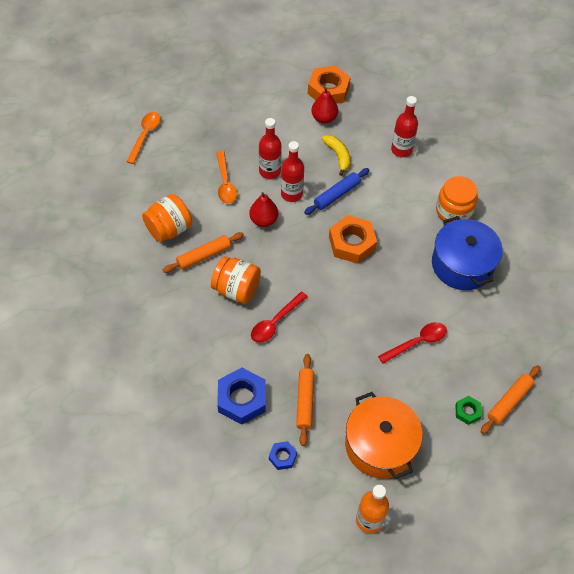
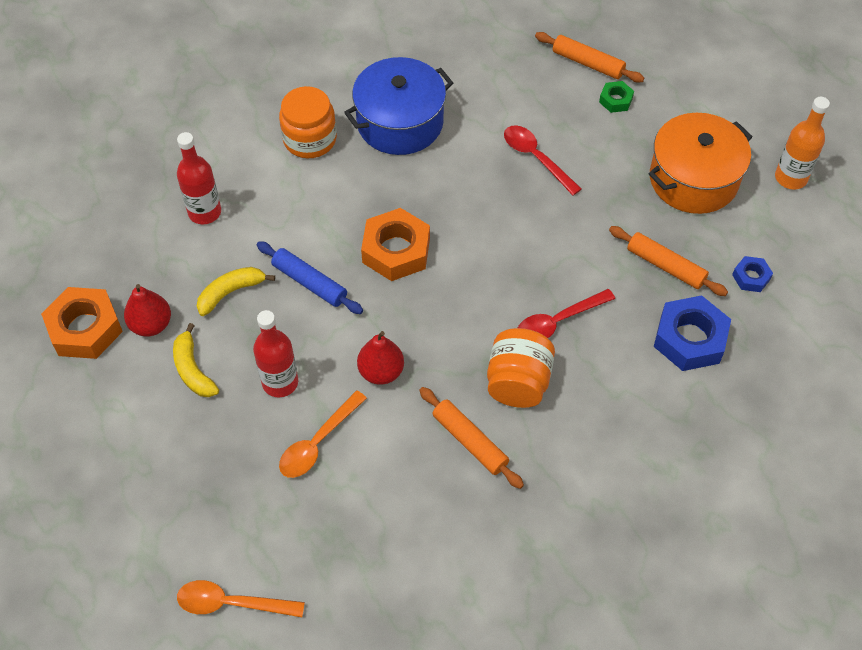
camera: 100 degrees left, 0 degrees up
(169, 229) = (431, 506): orange jar -> none
(225, 183) = (318, 443): orange spoon -> orange spoon turned 150 degrees clockwise
(275, 322) = (558, 322): red spoon -> red spoon turned 120 degrees clockwise
(289, 133) = (193, 370): none -> yellow banana
(291, 194) = (320, 343): red bottle -> none
(305, 401) = (665, 266): orange rolling pin -> orange rolling pin turned 45 degrees clockwise

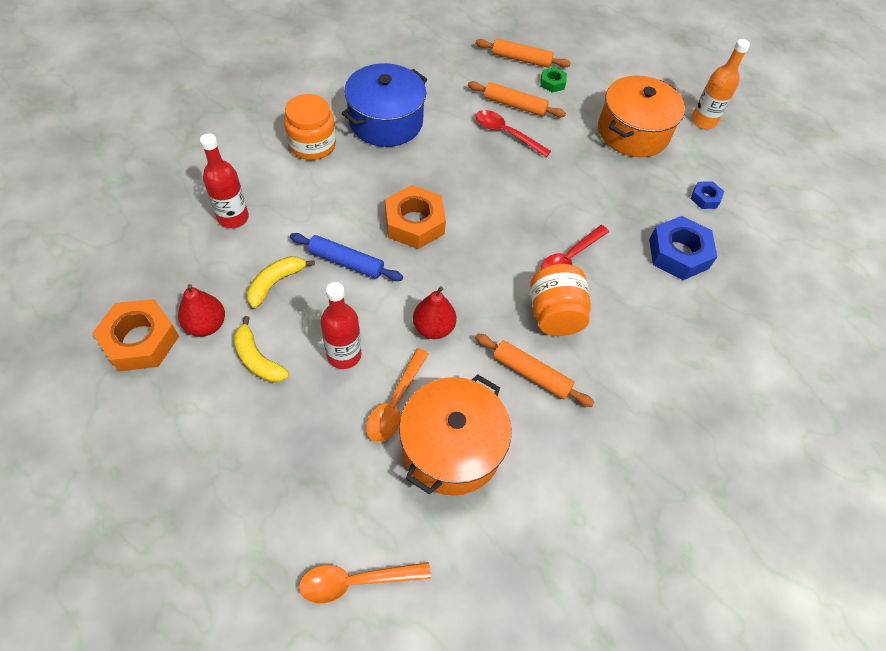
camera: 20 degrees left, 0 degrees up
(361, 498) = (451, 447): none -> orange pot
(665, 266) = (637, 200): orange rolling pin -> orange rolling pin (515, 105)

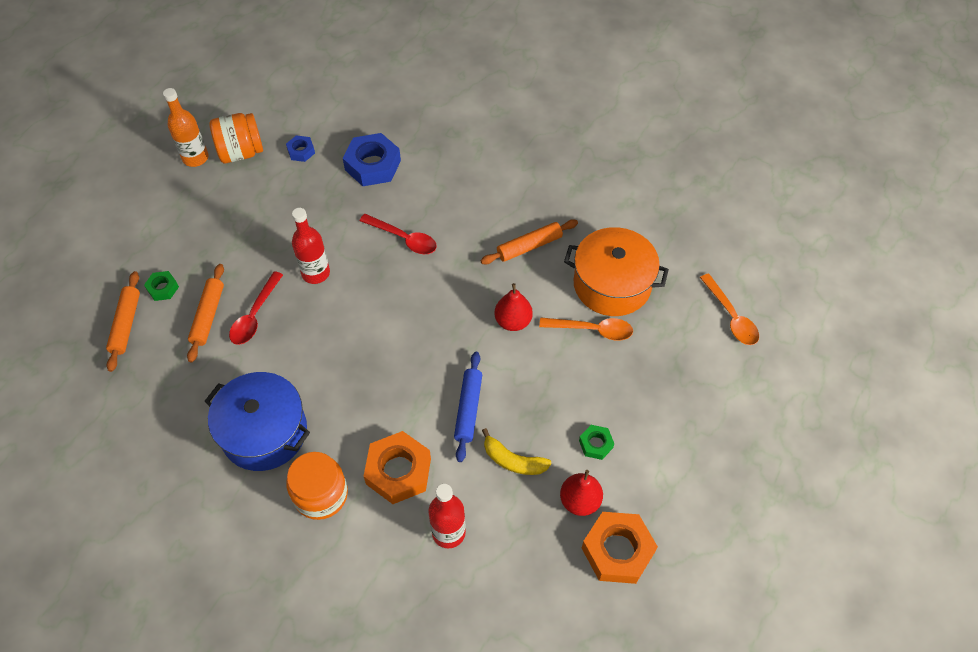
camera: 100 degrees left, 0 degrees up
(257, 359) = (595, 444): yellow banana -> green nut
(344, 355) = (565, 379): red bottle -> red bottle (316, 273)
(414, 223) = (402, 366): orange nut -> orange nut (398, 471)
(531, 374) = (529, 246): orange rolling pin -> orange rolling pin turned 45 degrees clockwise
(554, 315) = (467, 240): orange jar -> orange jar (241, 152)
(633, 132) = (226, 211): orange pot -> none

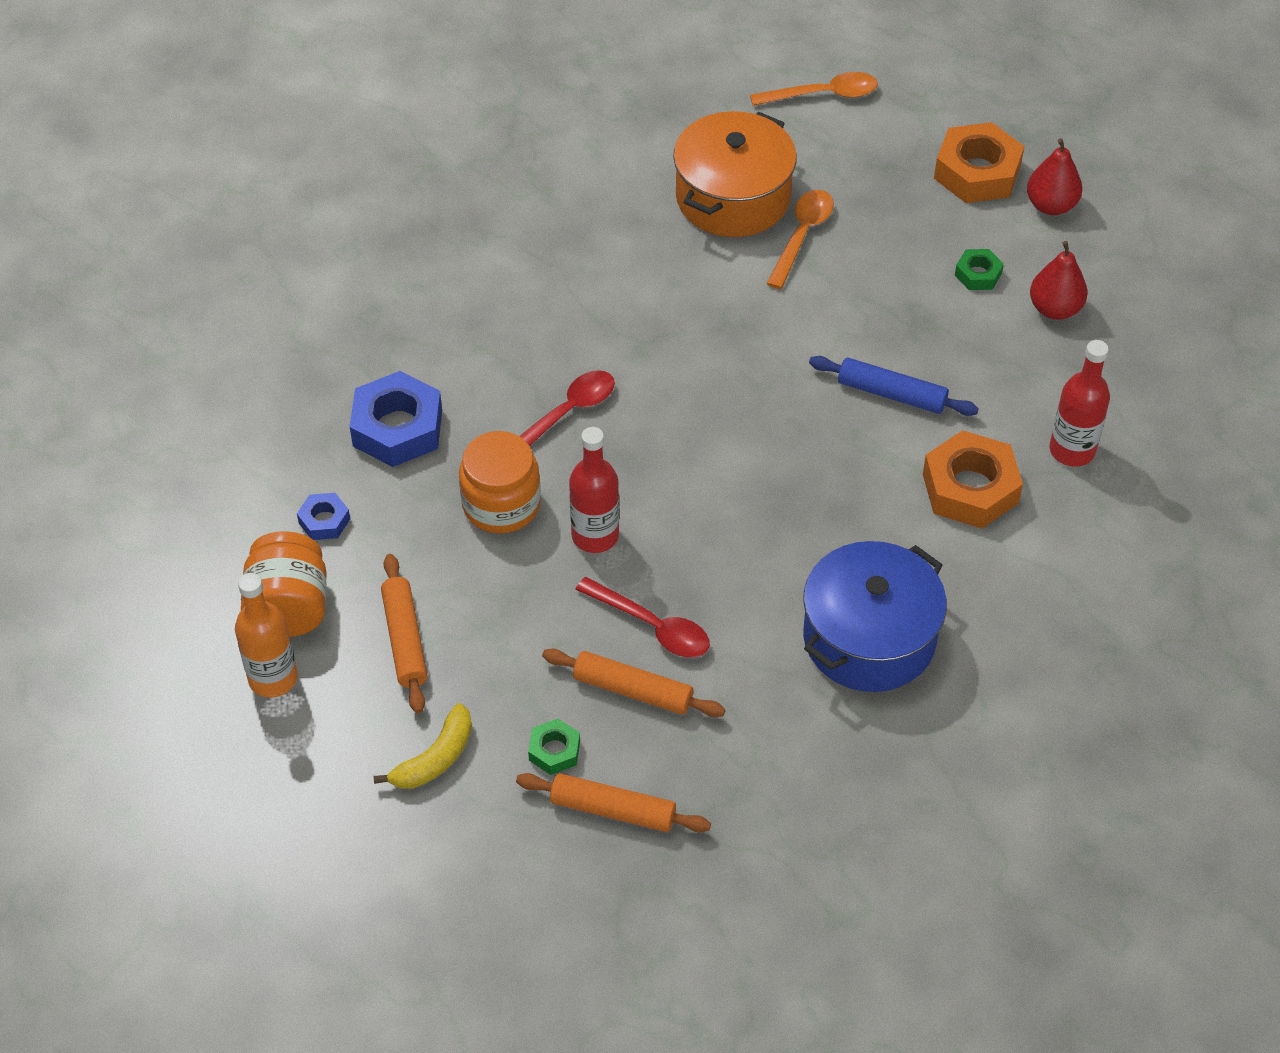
camera: 75 degrees left, 5 degrees down
(321, 494) = (986, 582): orange jar -> orange jar (501, 504)
(513, 321) = (761, 316): red pear -> red pear (1051, 205)
(513, 460) = (982, 363): yellow banana -> yellow banana (435, 758)
(529, 246) = (635, 270): orange rolling pin -> orange rolling pin (405, 639)
(617, 551) = (1128, 289): orange nut -> orange nut (977, 172)

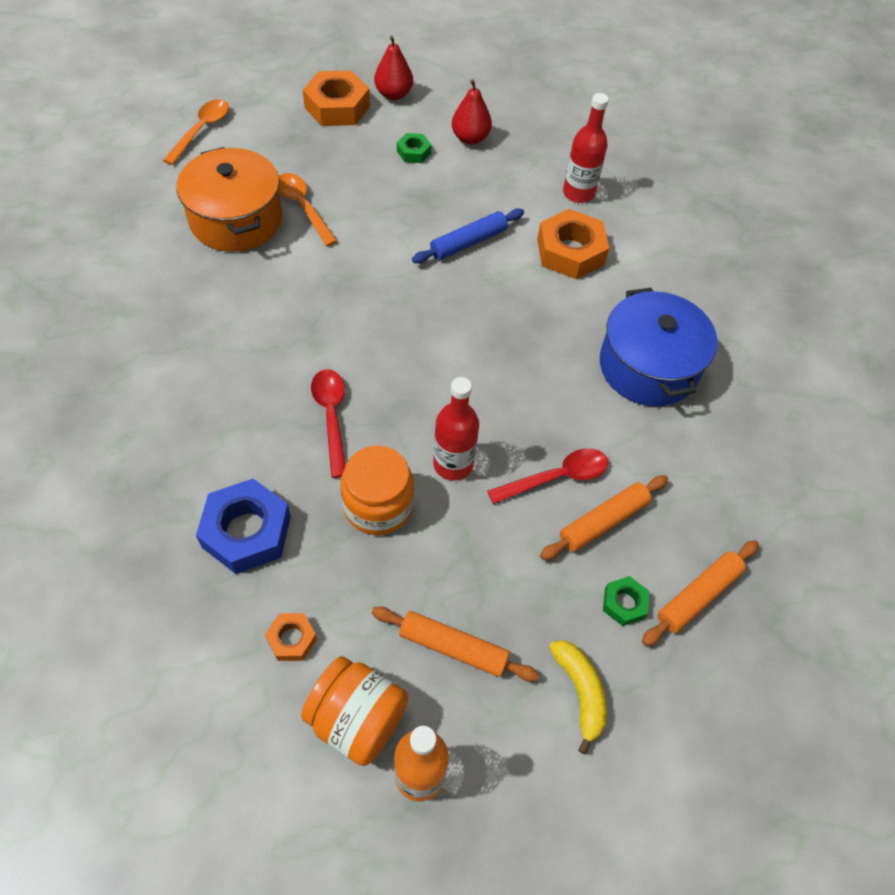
camera: 60 degrees left, 5 degrees up
(324, 521) = (291, 639): blue nut -> orange nut

